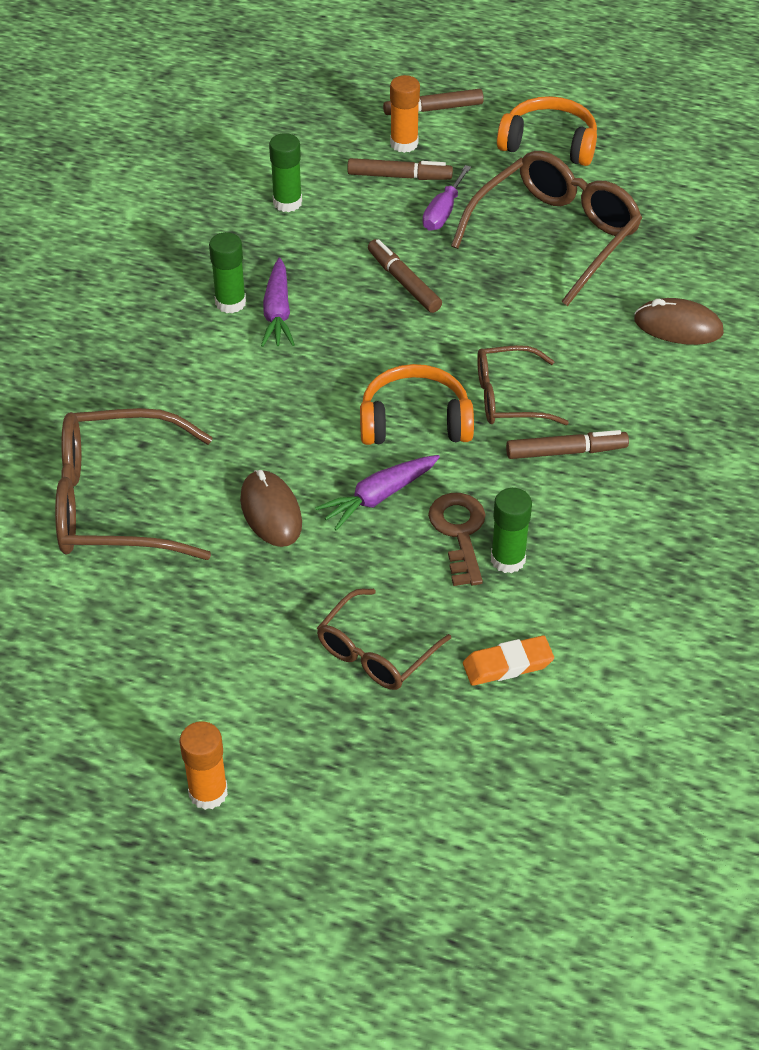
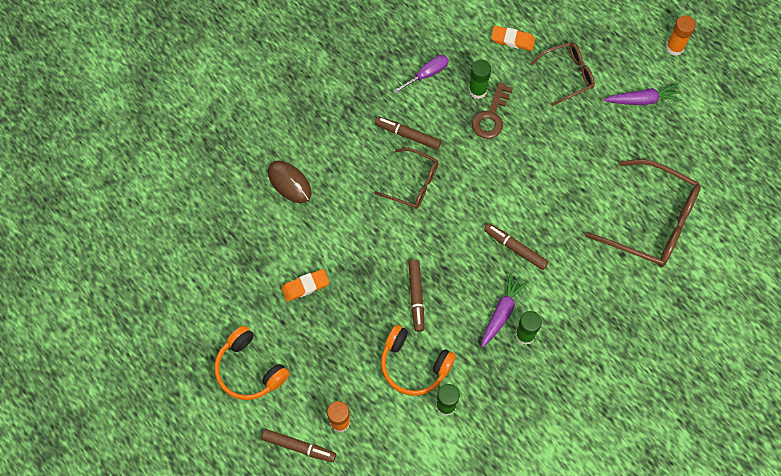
camera: 150 degrees left, 20 degrees up
(271, 512) = (576, 175): brown mouse -> none
(378, 497) = (518, 157): purple carrot -> purple carrot (643, 100)
(399, 176) = (362, 391): brown marker -> brown marker (515, 248)
(415, 421) = (471, 193): orange headphones -> orange headphones (414, 365)
(443, 212) = (356, 343): purple screwdriver -> purple screwdriver (427, 74)
(554, 236) = (305, 286): brown glasses -> orange eraser

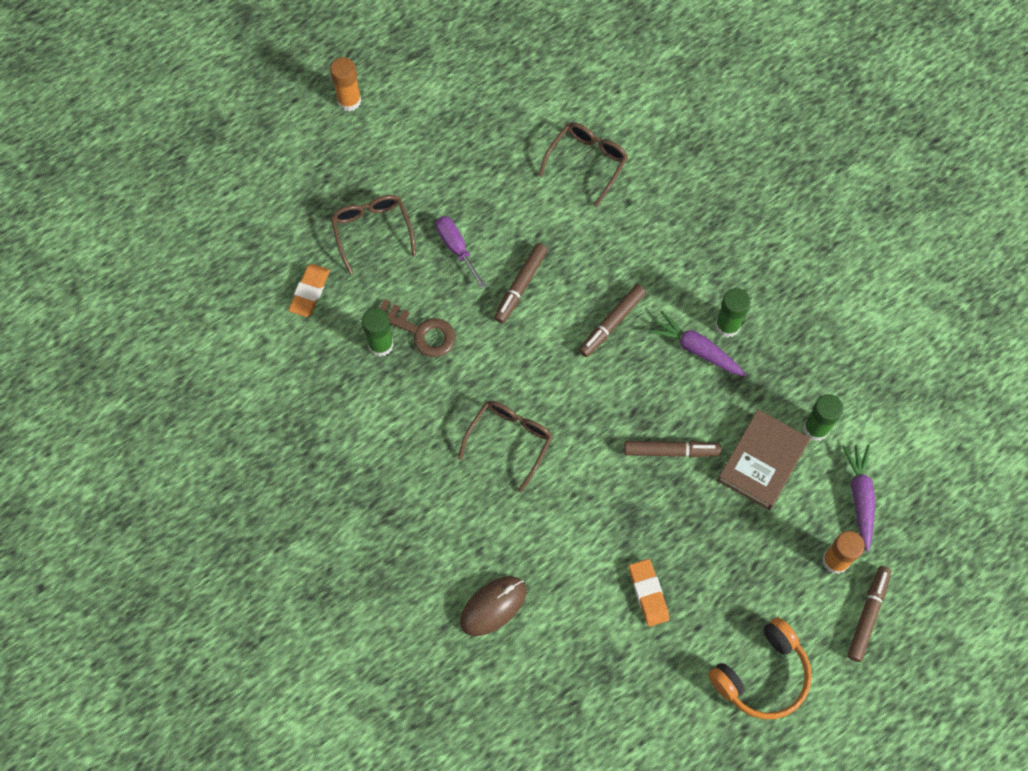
camera: 85 degrees left, 0 degrees up
(407, 135) = (437, 441): brown marker -> brown marker (521, 286)
(414, 365) = (762, 462): orange headphones -> brown book
(427, 74) = (347, 407): purple screwdriver -> purple screwdriver (456, 248)
(643, 100) = (419, 148): purple carrot -> purple carrot (860, 497)
(651, 221) = (587, 163): brown glasses -> brown glasses, size x0.58

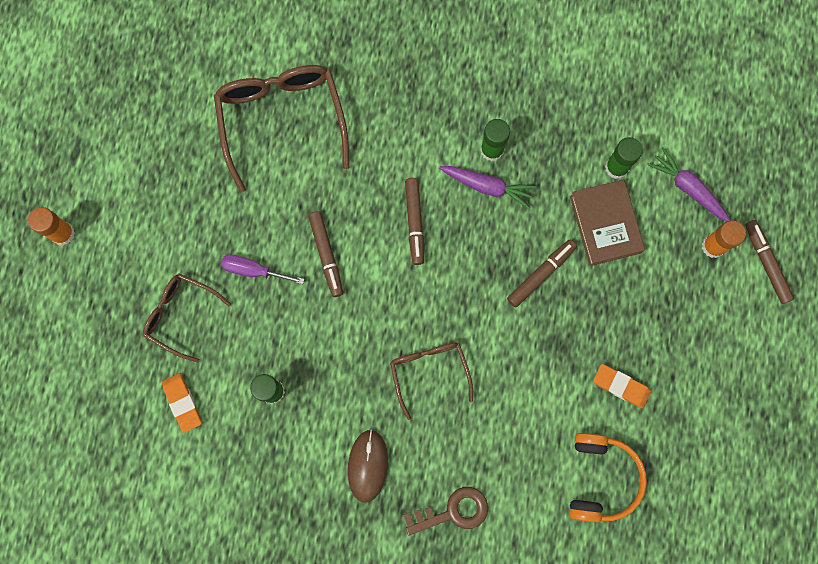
camera: 45 degrees left, 10 degrees up
(421, 332) = (291, 354): brown key -> brown key (453, 511)
(493, 606) = (532, 496): brown mouse -> brown mouse (367, 465)
(587, 163) = (282, 121): brown glasses -> brown glasses, size x1.71
(696, 349) = (488, 186): purple carrot -> purple carrot turned 150 degrees counterclockwise
(762, 675) = (741, 368): orange headphones -> orange headphones (601, 478)

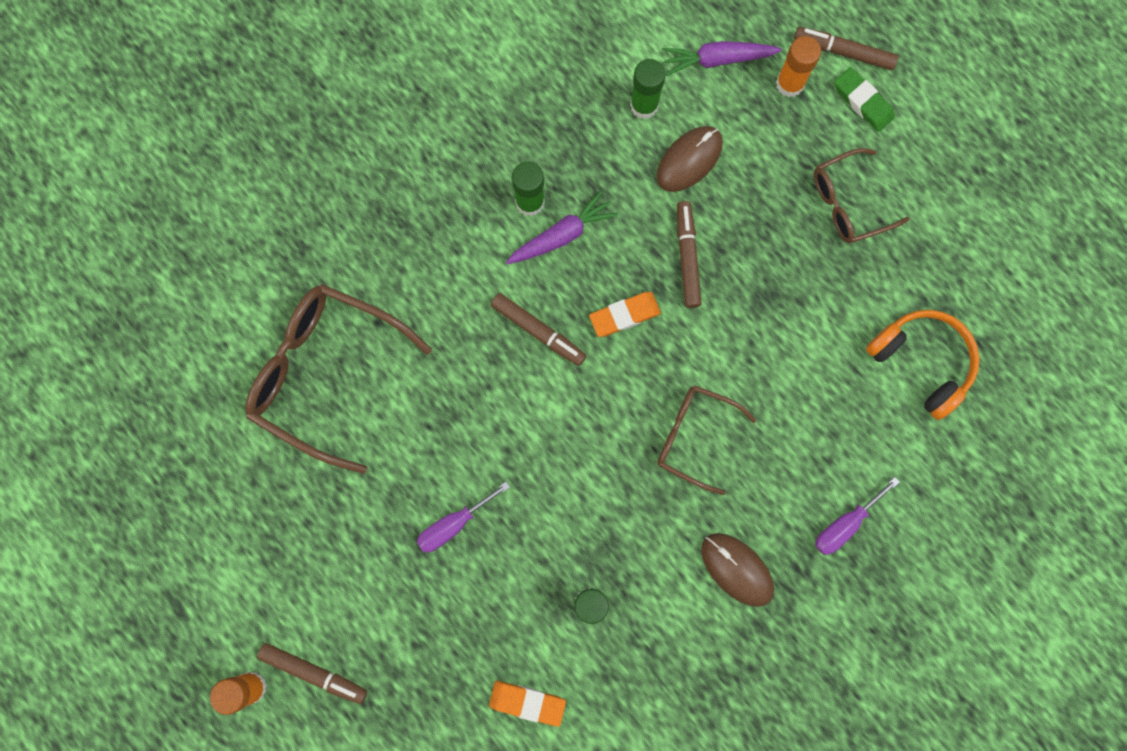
camera: 50 degrees left, 0 degrees up
(181, 315) = (438, 633): brown glasses -> brown glasses (849, 202)
(326, 255) = (499, 441): brown marker -> brown marker (314, 672)
(453, 511) = (845, 524): brown key -> purple screwdriver
(605, 224) = (689, 160): brown book -> brown mouse
(621, 386) = (851, 273): orange eraser -> orange eraser (624, 315)
(743, 302) = (862, 102): none -> green eraser

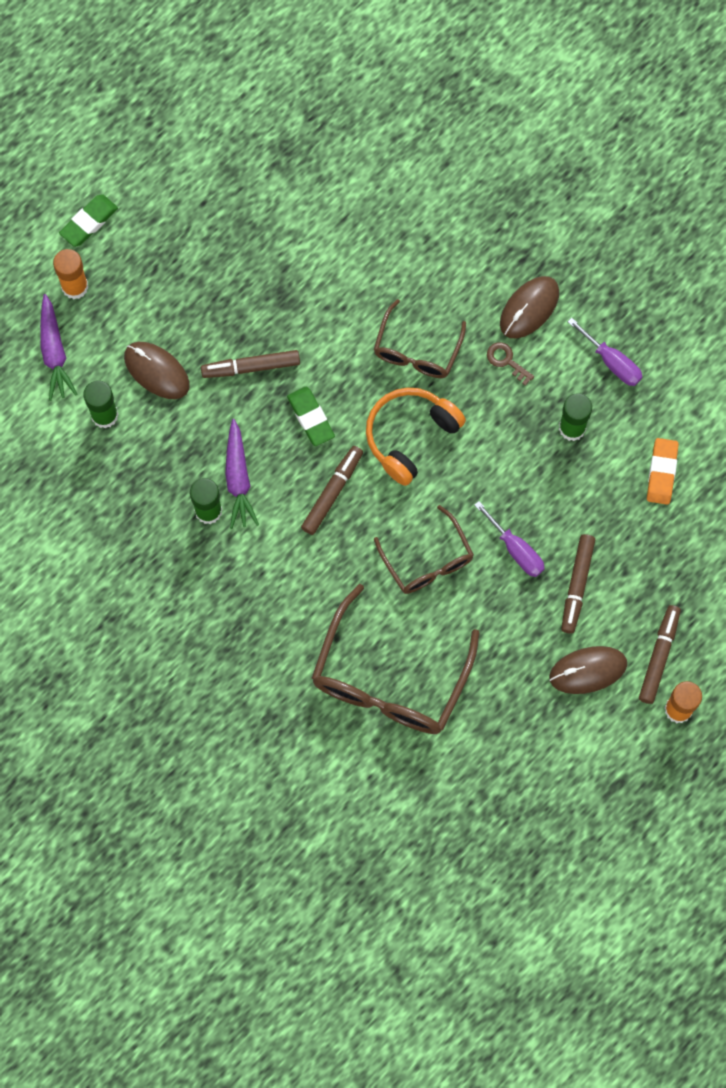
camera: 95 degrees left, 5 degrees down
(308, 589) = (588, 670): none -> brown mouse
(562, 235) = (238, 479): purple carrot -> purple carrot turned 150 degrees counterclockwise
(624, 315) = (310, 418): orange eraser -> green eraser
(675, 536) = (506, 361): none -> brown key
(843, 52) = (40, 241): brown marker -> brown marker (577, 585)
(845, 524) = (481, 222): purple screwdriver -> purple screwdriver (612, 362)
(849, 202) = (188, 230): brown glasses -> brown glasses (427, 560)
(921, 362) = (332, 165): orange headphones -> orange headphones (410, 436)

